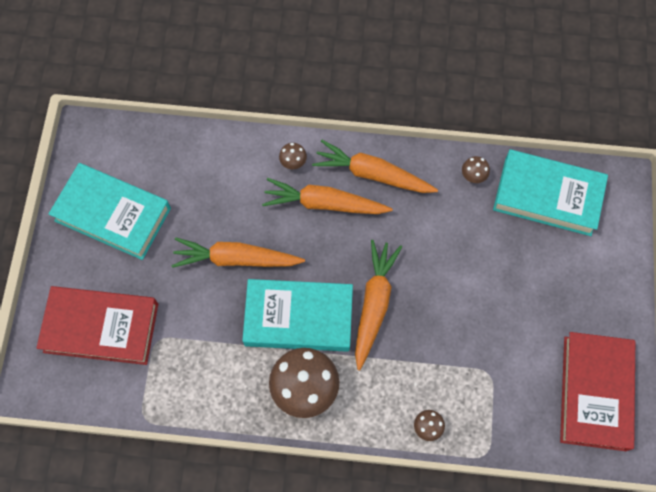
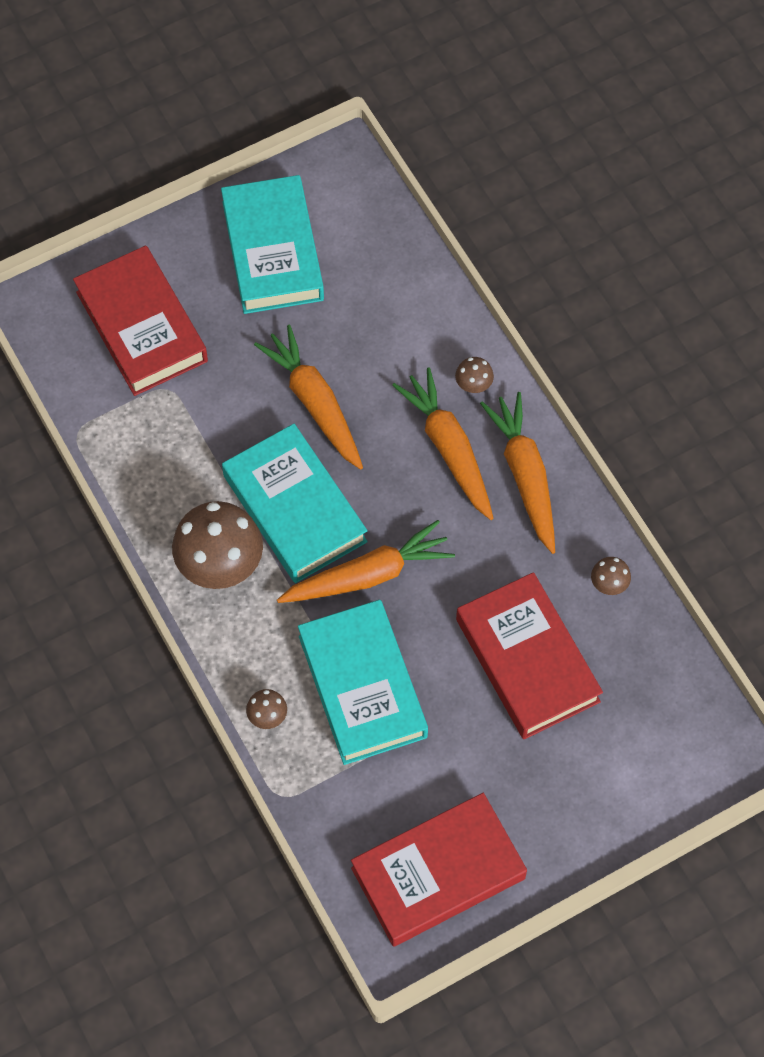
camera: 55 degrees right, 5 degrees down
(491, 251) = (527, 660): none -> red book
(547, 196) = (648, 682): turquoise book -> turquoise book (362, 686)

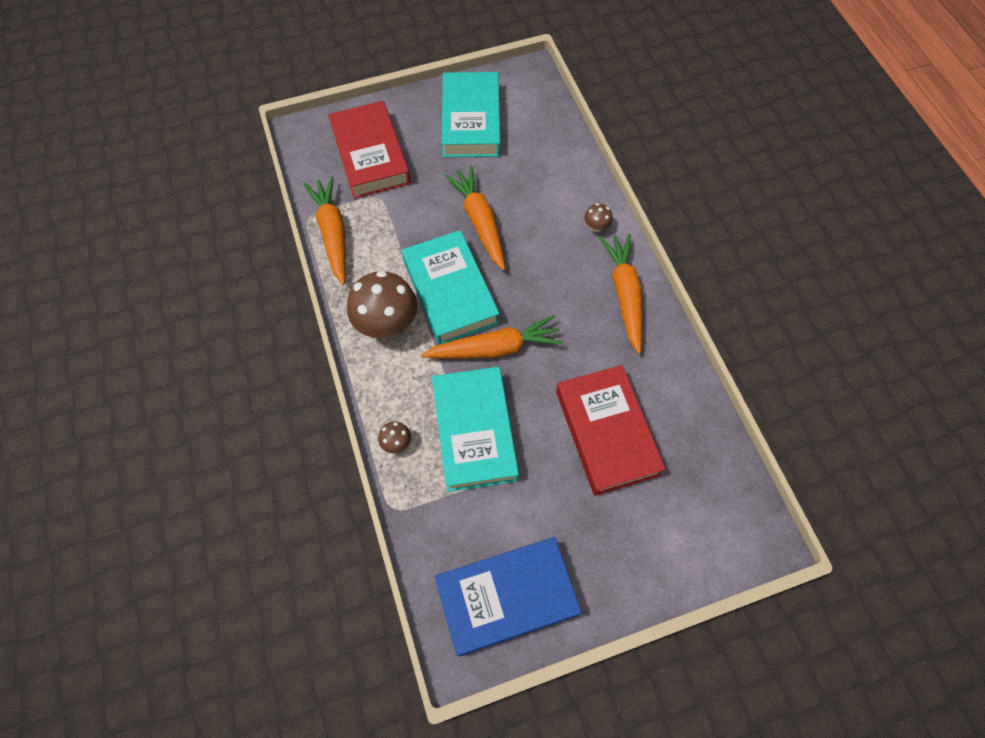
camera: 10 degrees right, 0 degrees up
(438, 873) = (506, 597): red book -> blue book
(448, 449) = (571, 267): orange carrot -> orange carrot (333, 234)
(609, 584) = (678, 384): brown mushroom -> none

